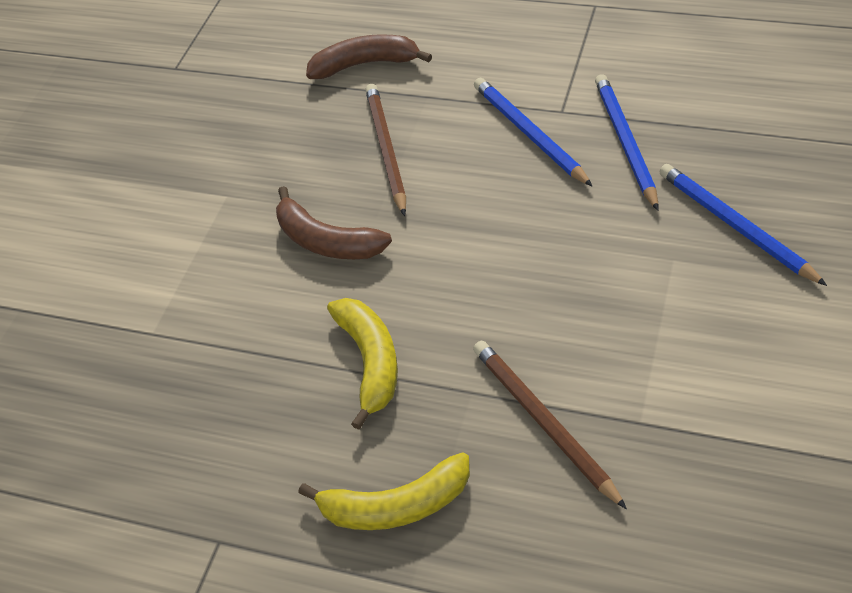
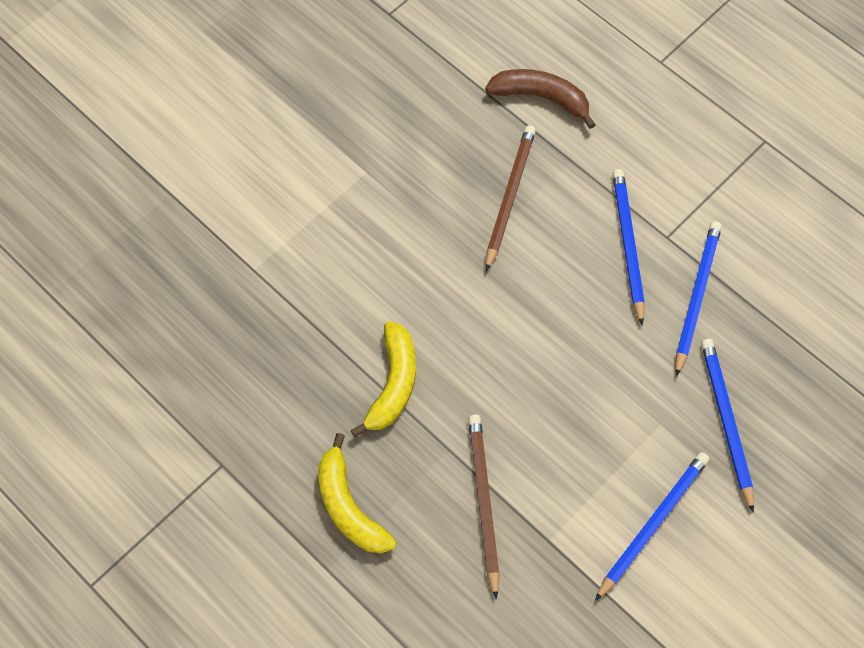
camera: 20 degrees right, 15 degrees up
(326, 241) = (418, 259): brown banana -> none
(395, 506) = (349, 506): yellow banana -> yellow banana turned 45 degrees clockwise
(735, 350) = (652, 524): none -> blue pencil

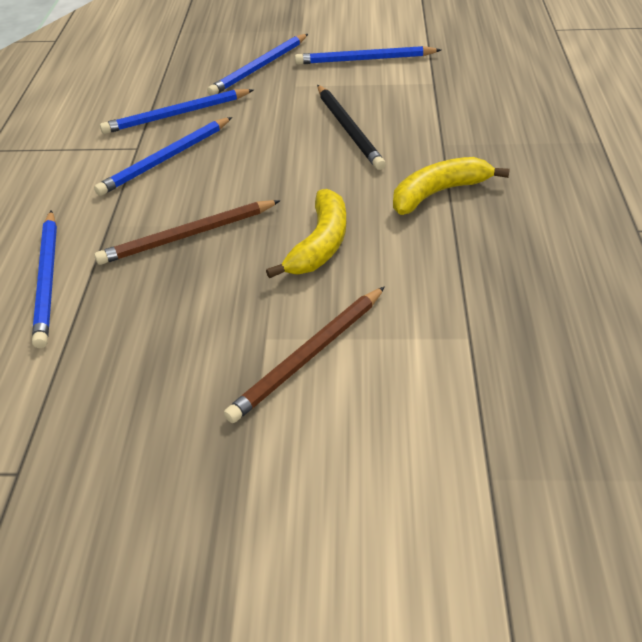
camera: 130 degrees left, 20 degrees down
(349, 506) = (551, 157): yellow banana -> yellow banana (320, 244)
(483, 502) = (452, 113): brown pencil -> brown pencil (309, 356)
(541, 98) = (48, 279): brown banana -> blue pencil
(541, 402) = (348, 129): none -> black pencil

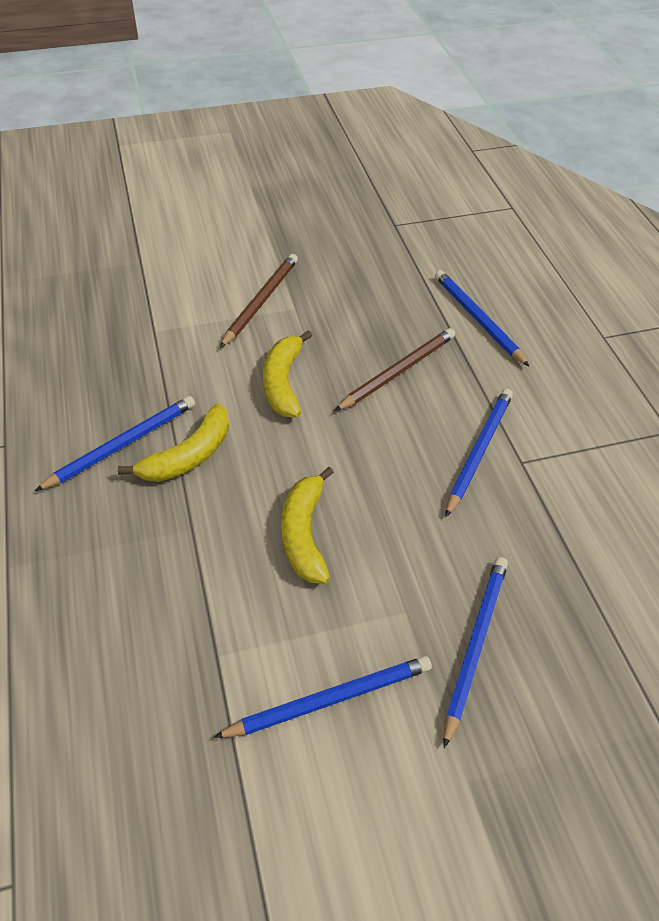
camera: 160 degrees right, 5 degrees up
(177, 115) = (517, 521): blue pencil -> blue pencil (122, 445)
(348, 129) = (304, 533): black pencil -> yellow banana

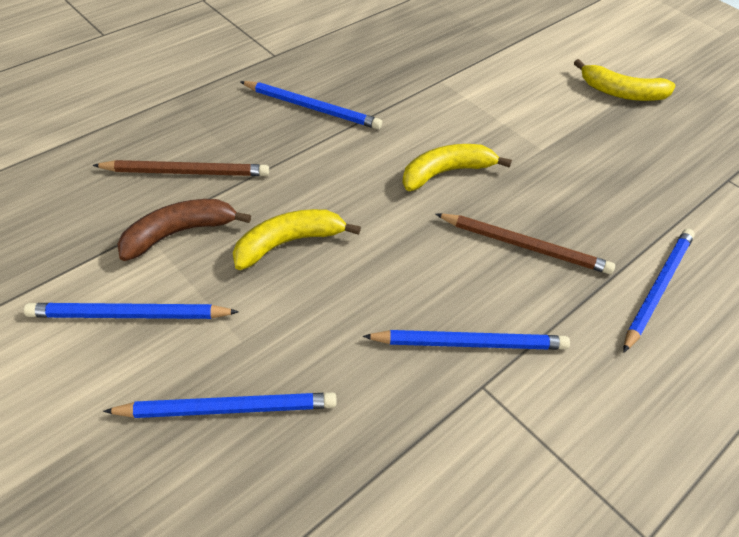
camera: 60 degrees right, 0 degrees up
(189, 456) = (325, 146): yellow banana -> yellow banana (621, 93)
(239, 623) = (179, 233): none -> brown banana
(260, 302) = (529, 126): brown pencil -> brown pencil (186, 172)
(330, 699) = (129, 315): blue pencil -> blue pencil turned 135 degrees clockwise

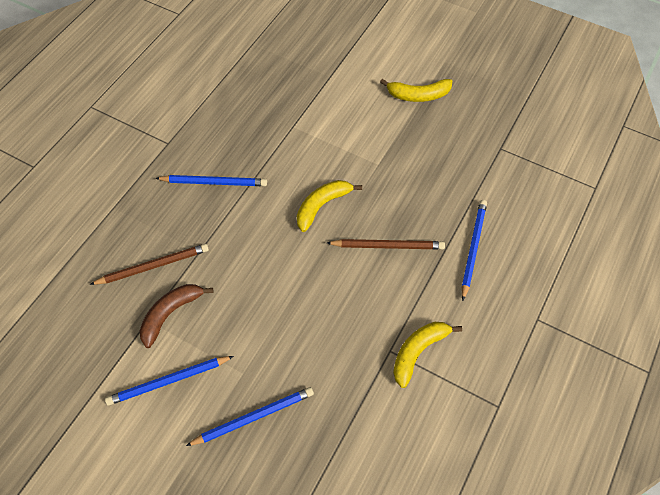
camera: 15 degrees left, 10 degrees up
(288, 243) = (242, 296): yellow banana -> yellow banana (418, 352)
(470, 343) = (375, 326): blue pencil -> none

